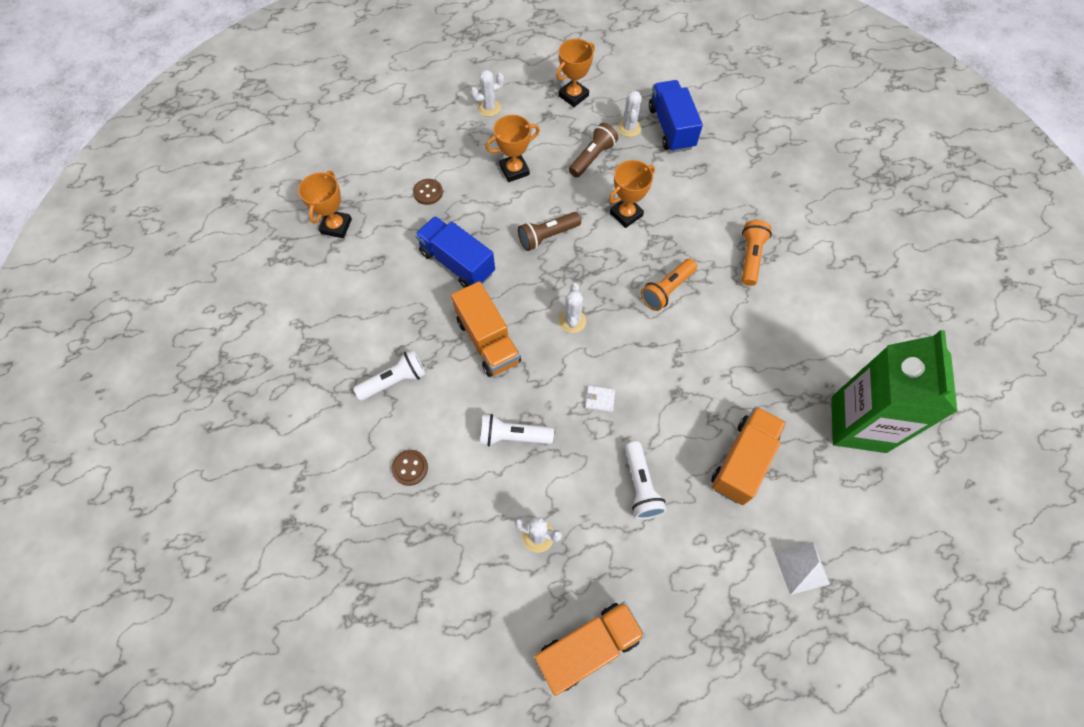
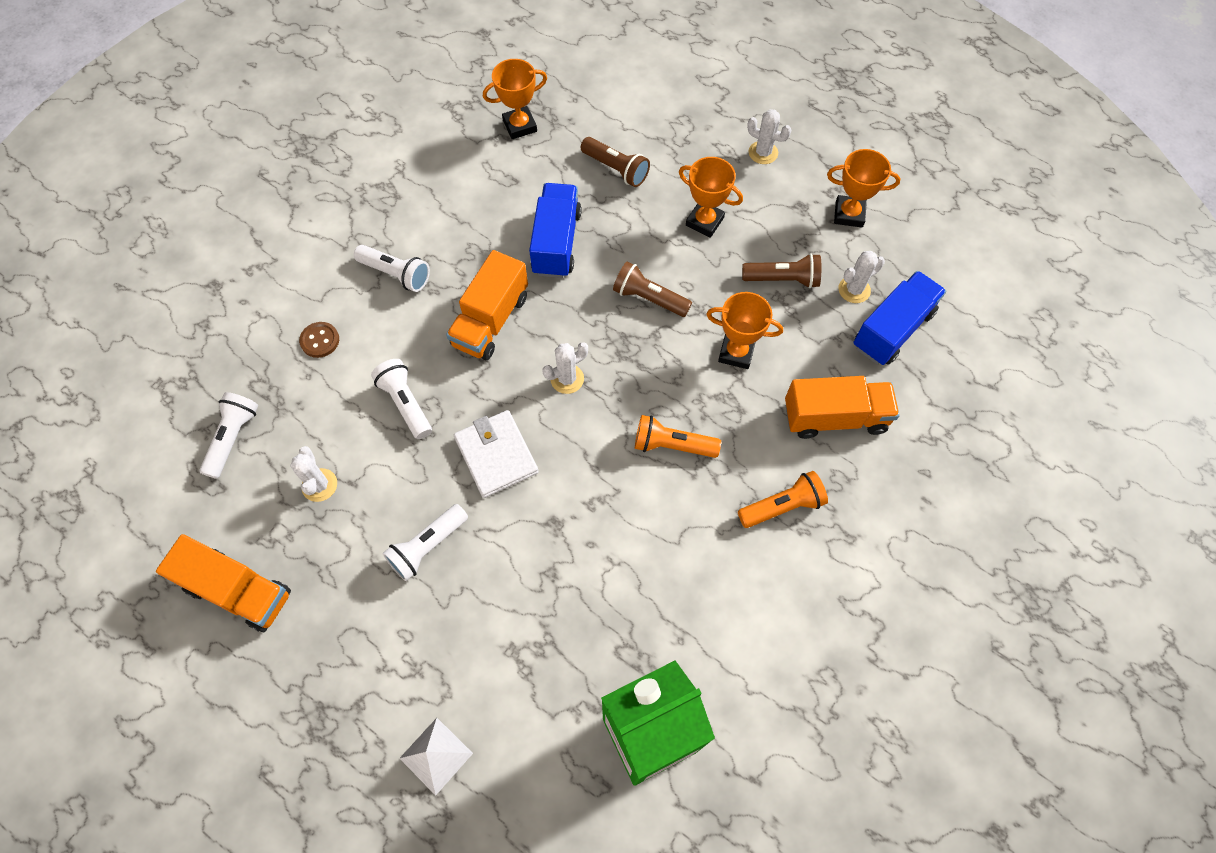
camera: 55 degrees right, 0 degrees up
(428, 192) = (616, 169): brown button -> brown flashlight
(448, 582) = (233, 438): none -> white flashlight
(599, 399) = (496, 455): white wallet -> white wallet, size x2.21
(742, 461) = (519, 631): orange truck -> orange truck (835, 417)

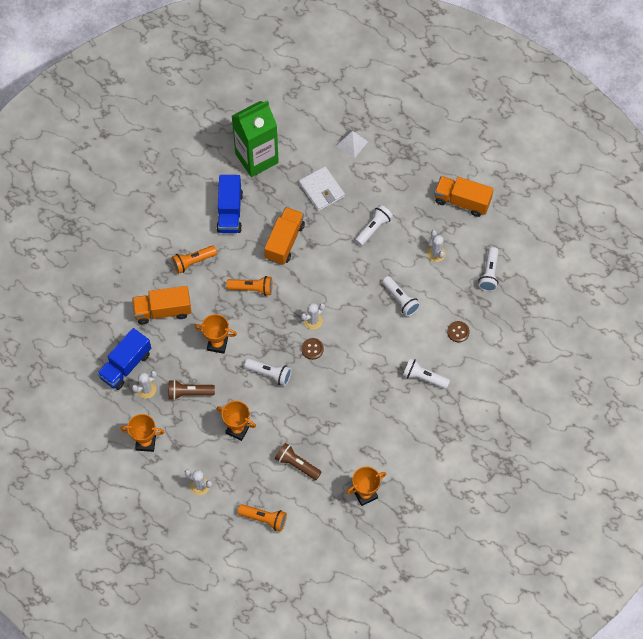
camera: 175 degrees right, 0 degrees up
(491, 321) = (361, 352): orange truck -> orange truck (284, 241)
(496, 455) = (346, 276): white wallet -> white wallet (321, 190)
(556, 242) = (329, 407): blue truck -> blue truck (230, 212)
(573, 332) = (312, 349): none -> brown button
(649, 298) = (269, 374): brown flashlight -> white flashlight
(669, 107) = (264, 519): none -> orange flashlight

